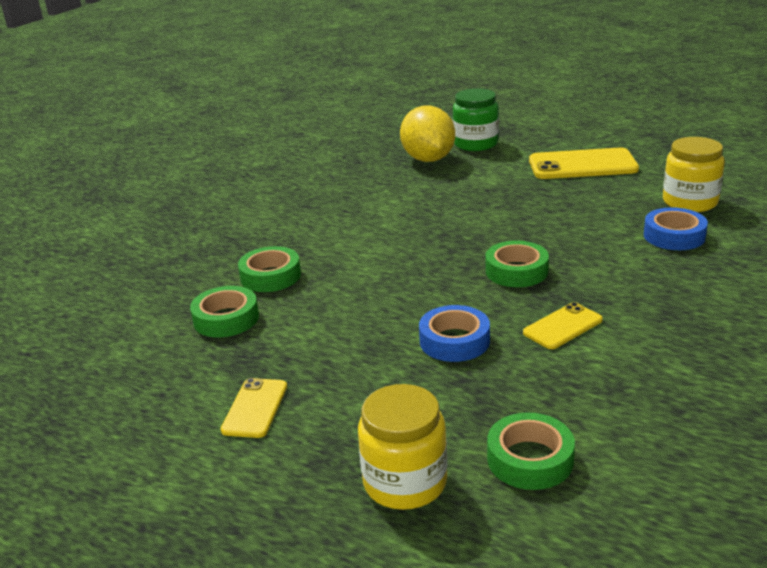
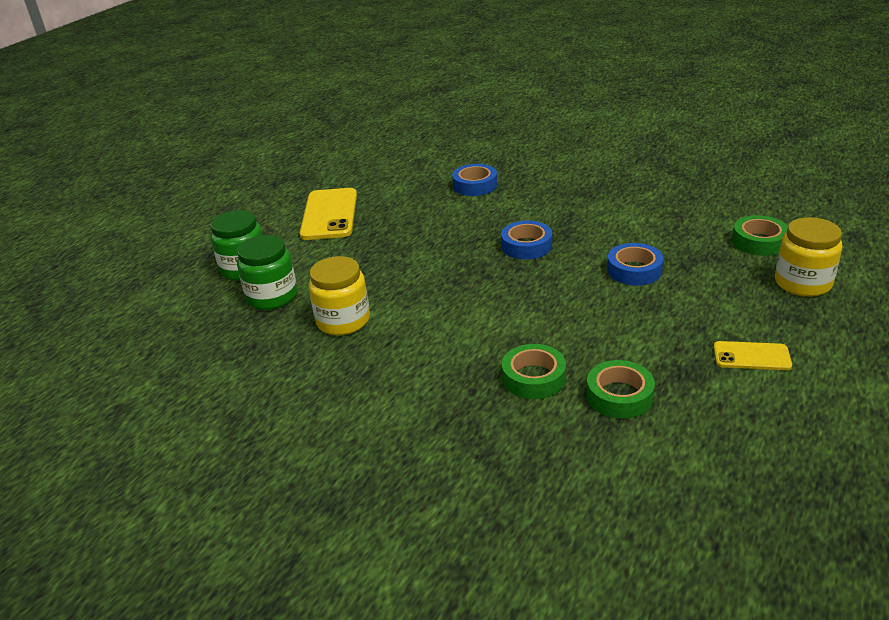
camera: 90 degrees left, 5 degrees up
(428, 159) = (272, 296): yellow lemon -> green jar
(516, 271) = (526, 246): green tape -> blue tape
(563, 326) = (607, 229): yellow phone -> none
(690, 202) = (419, 176): yellow jar -> yellow jar (343, 321)

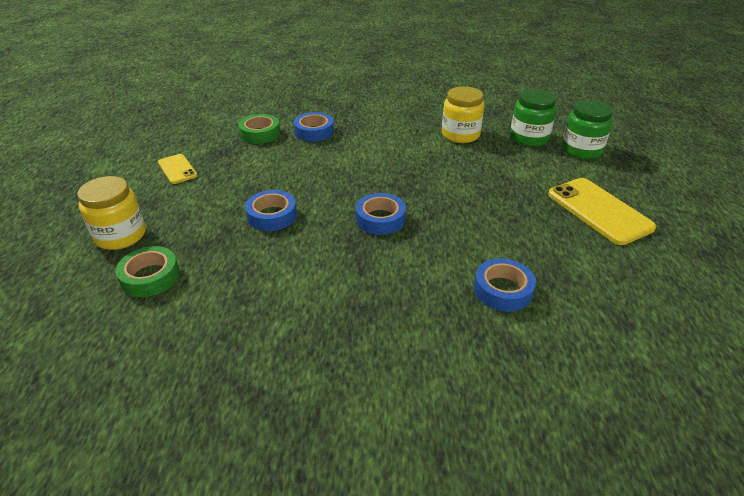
camera: 150 degrees right, 5 degrees up
(533, 378) = (314, 131): green tape -> blue tape
(751, 356) = (177, 169): yellow phone -> yellow phone turned 75 degrees clockwise

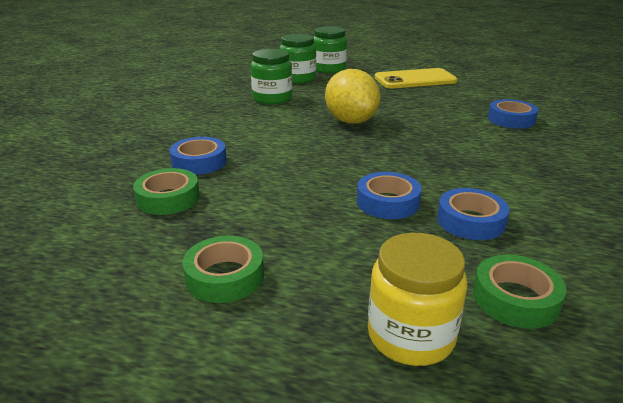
camera: 75 degrees left, 10 degrees down
(177, 169) = (225, 276): yellow phone -> green tape
(380, 219) = (408, 148): blue tape -> blue tape (470, 221)
(428, 182) = (351, 121): none -> yellow lemon
(460, 135) = (272, 98): yellow jar -> green jar

